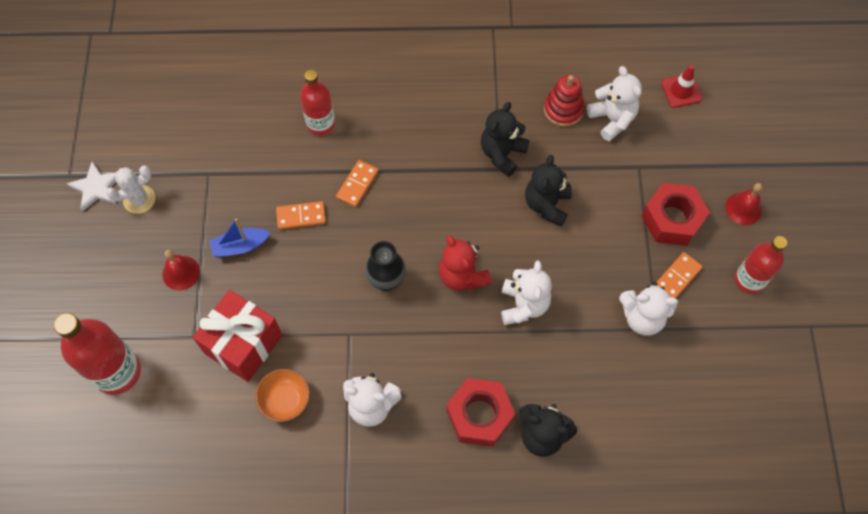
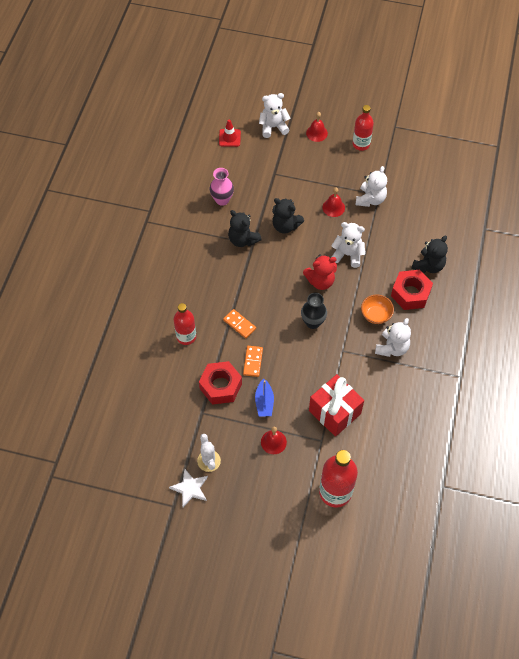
camera: 75 degrees left, 5 degrees down
(285, 400) = (378, 394): orange bowl -> orange bowl (376, 315)
(563, 110) = (222, 200): red stacking toy -> pink vase
(606, 265) = (333, 207): none -> red bell
(612, 119) = (237, 177): white teddy bear -> white teddy bear (273, 127)
(672, 219) = (313, 167): red nut -> red nut (220, 386)
(677, 277) = (350, 176): orange domino -> none

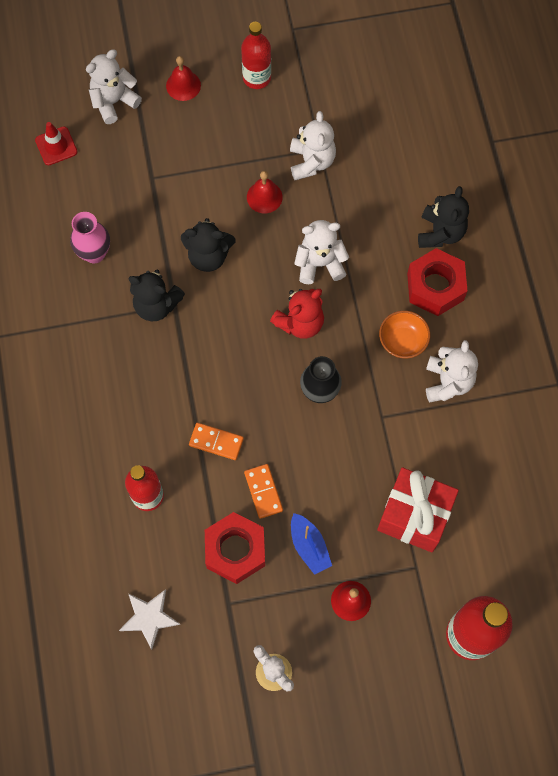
camera: 25 degrees left, 10 degrees up
(190, 488) = (267, 726): white star -> white star (149, 618)

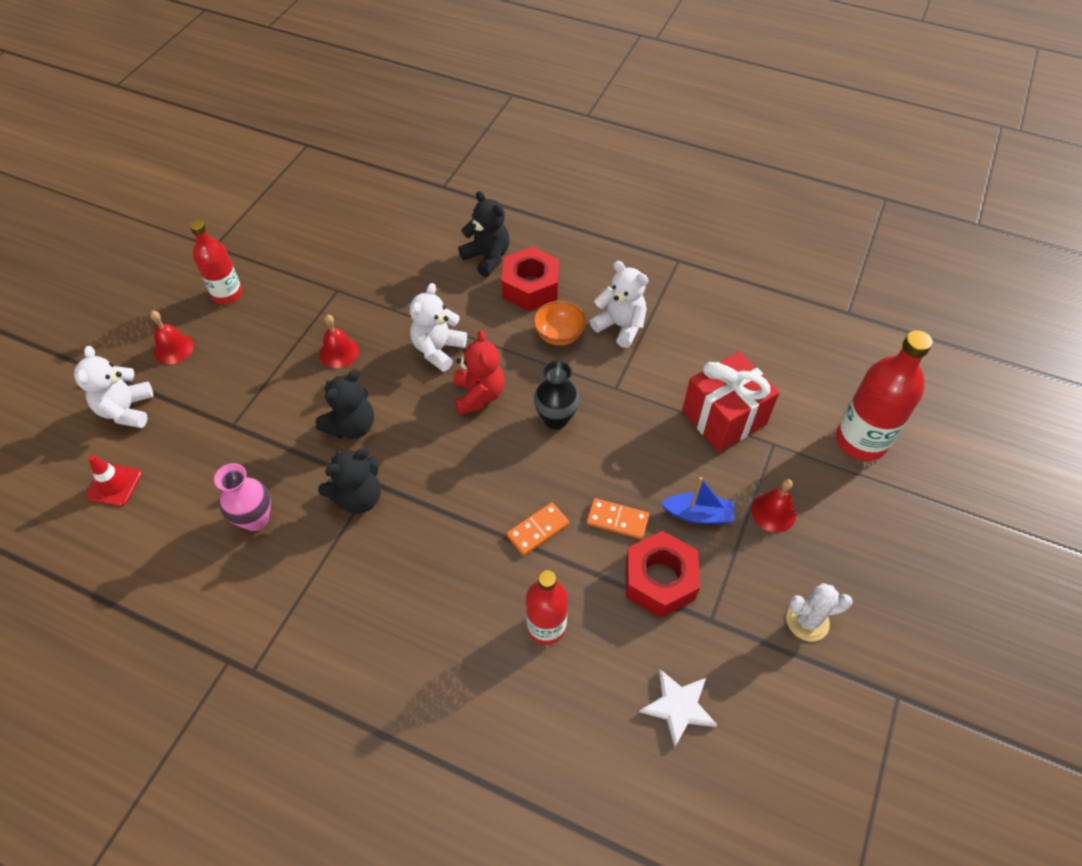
camera: 55 degrees left, 15 degrees down
(311, 162) = (342, 302): white teddy bear -> none

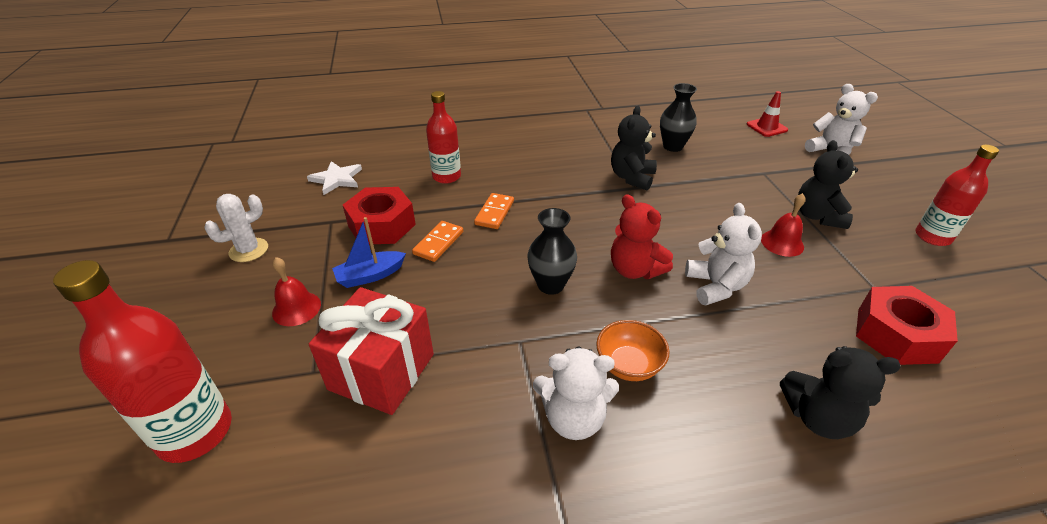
camera: 145 degrees right, 15 degrees down
(174, 348) = (880, 189): red bell -> none
(255, 519) = (673, 146): pink vase -> black vase
(351, 426) = (694, 206): black teddy bear -> black teddy bear (817, 216)
(530, 287) = (723, 407): red nut -> red nut (896, 335)
(617, 520) = (438, 243): orange domino -> orange domino turned 45 degrees counterclockwise

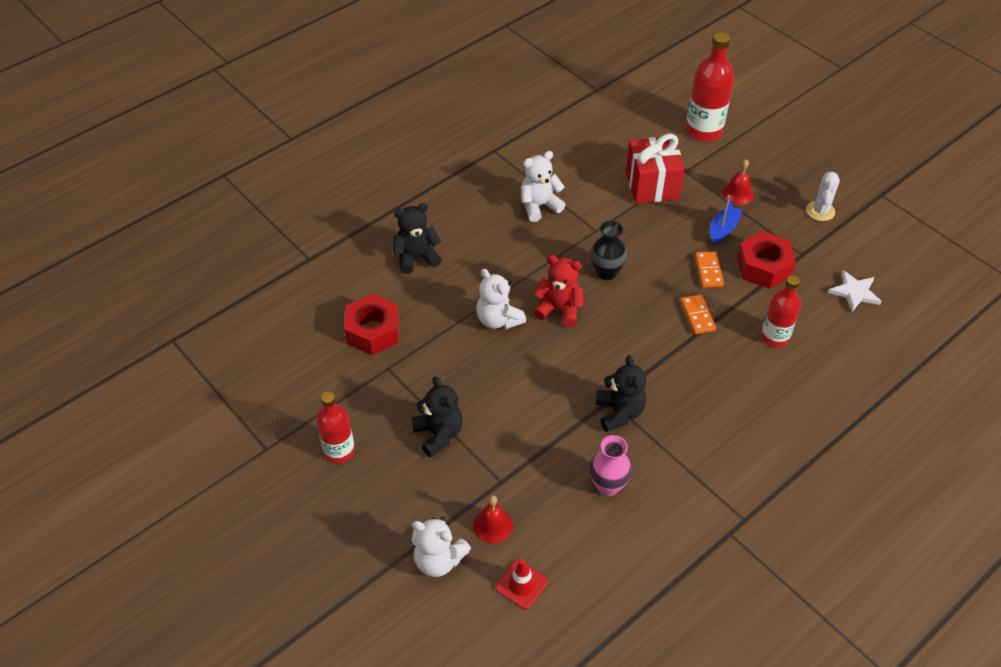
camera: 150 degrees right, 10 degrees up
(628, 365) = (527, 243): orange bowl -> none
(673, 146) = (608, 486): black vase -> pink vase
(782, 243) = (462, 385): red bell -> red bell (493, 525)

